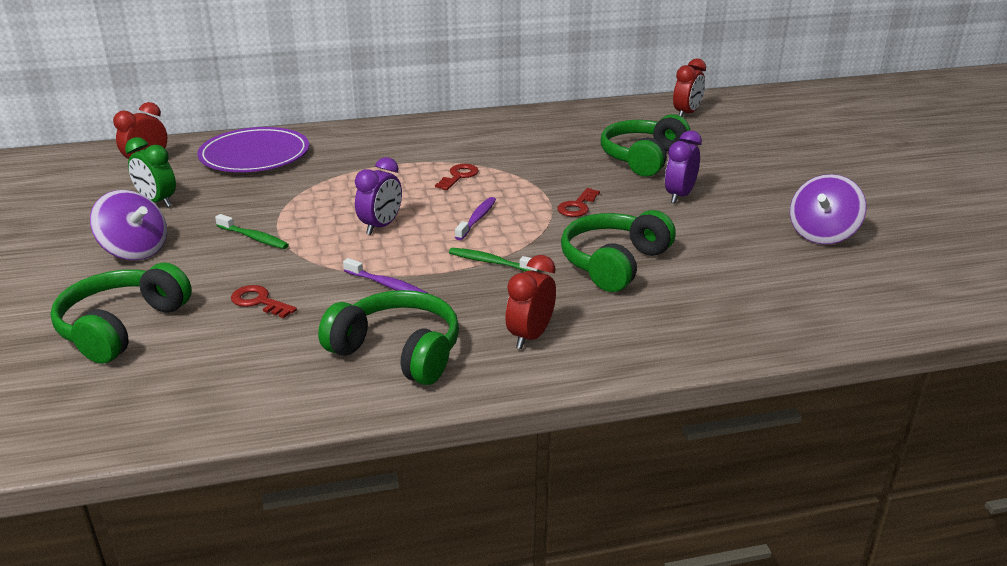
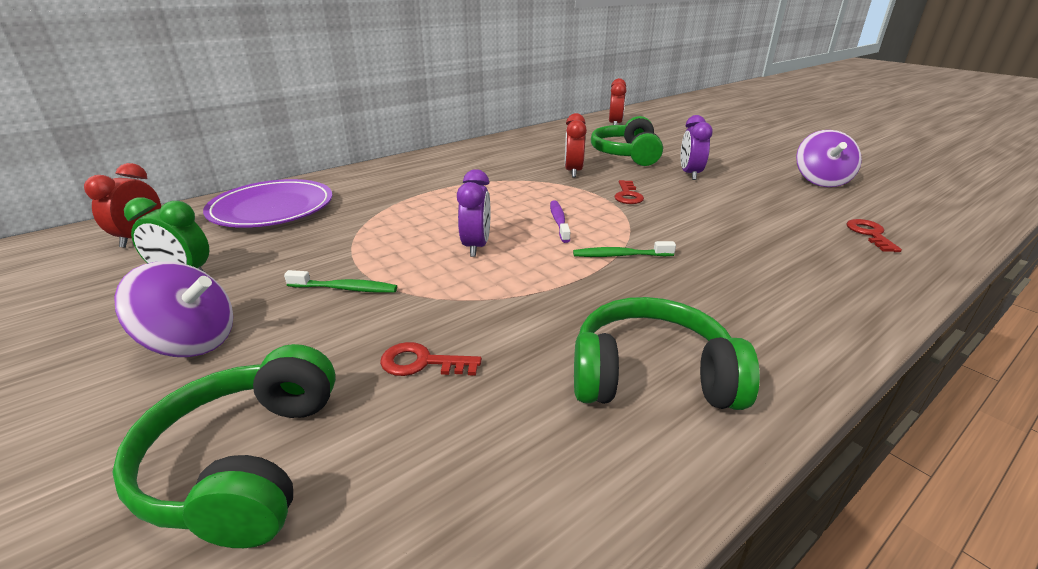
camera: 25 degrees left, 0 degrees up
(387, 285) = (549, 302): purple toothbrush -> none
(459, 176) = (499, 191): red key -> red key (870, 234)
(530, 336) = (751, 317): red clock -> red clock (573, 172)
(614, 263) = (720, 232): green headphones -> none

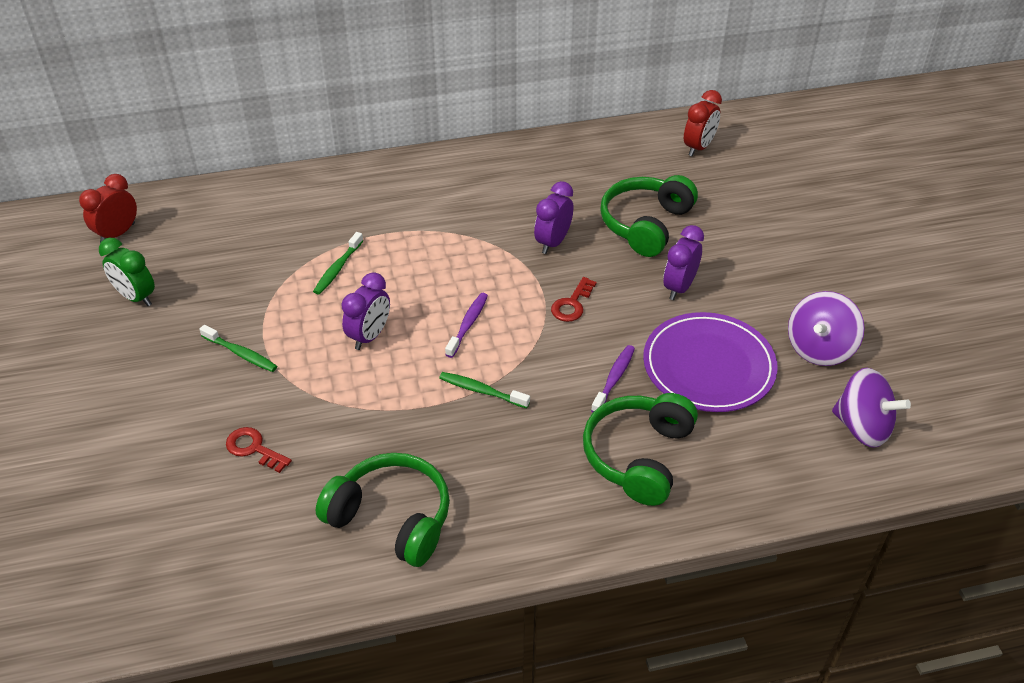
camera: 25 degrees right, 15 degrees up
(192, 341) = (123, 373): purple spinning top -> purple spinning top (862, 427)
(246, 463) = (124, 484): green headphones -> green headphones (638, 456)
(272, 208) = (231, 220): purple plate -> purple plate (708, 366)
(405, 215) = (337, 269): none -> green toothbrush
(573, 172) = (553, 242): red clock -> purple clock
(715, 224) = (614, 379): none -> purple toothbrush
(870, 234) = (753, 447): red key -> none

